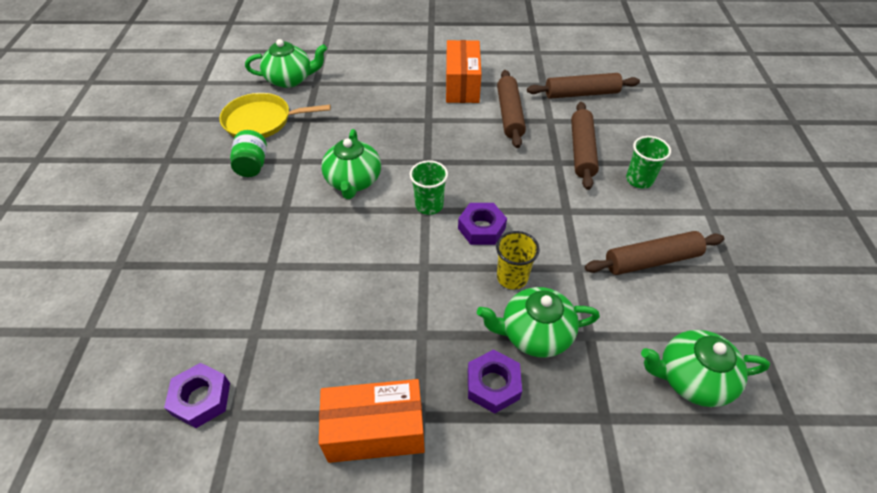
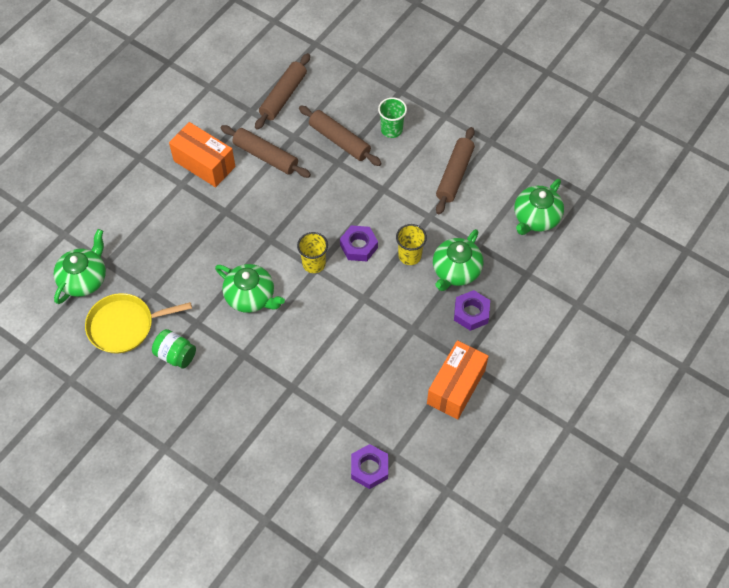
camera: 55 degrees left, 10 degrees up
(261, 121) = (124, 326): yellow pan -> yellow pan turned 45 degrees clockwise
(429, 205) = (314, 264): green cup -> yellow cup

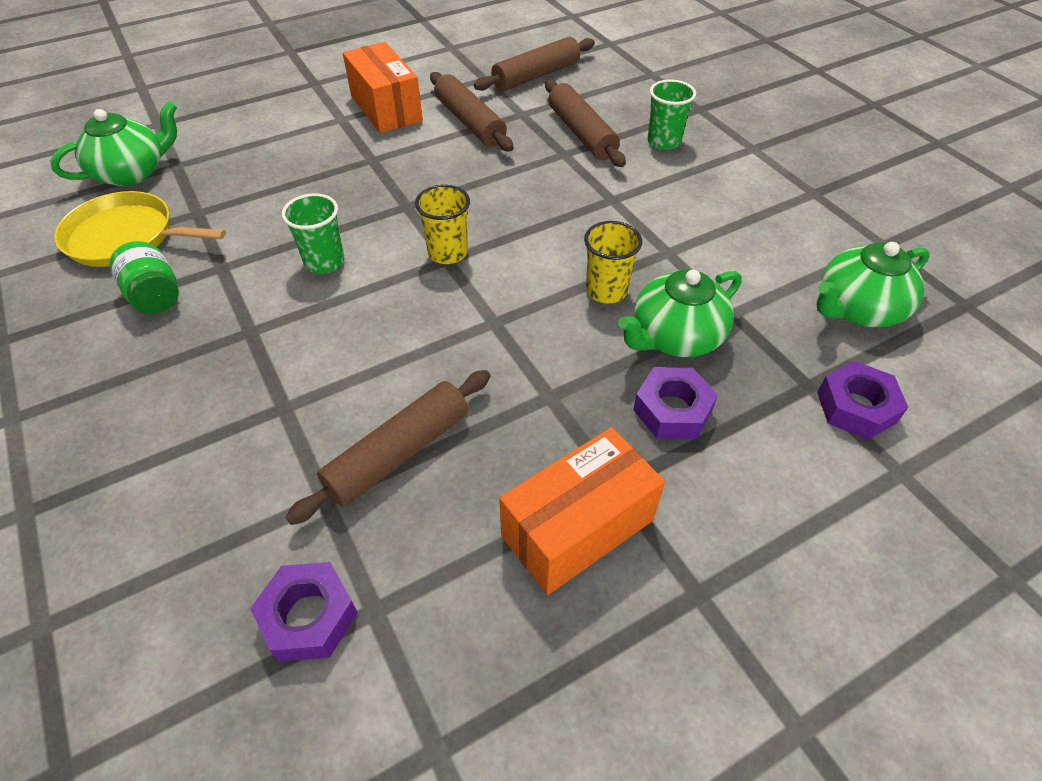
camera: 25 degrees right, 10 degrees down
(251, 297) = (324, 262): green teapot -> green cup
(358, 246) = (531, 253): purple nut -> purple nut (856, 407)
(455, 175) = (736, 215): brown rolling pin -> brown rolling pin (399, 453)

